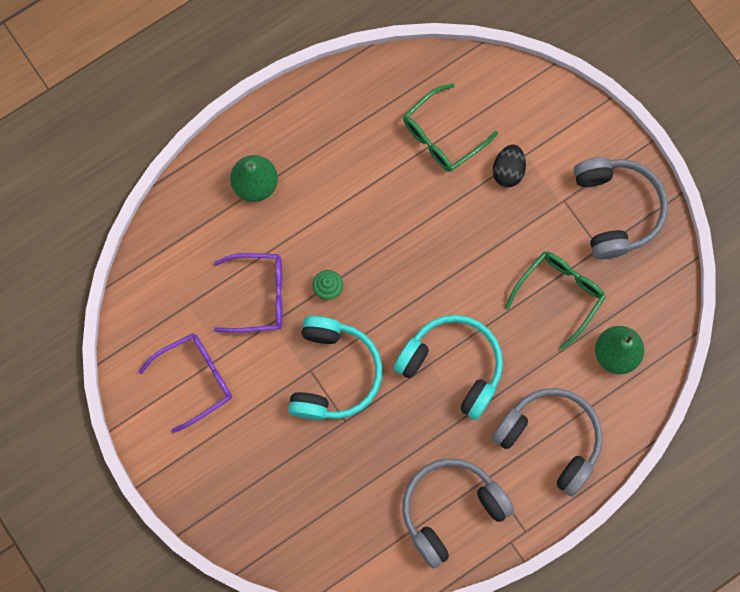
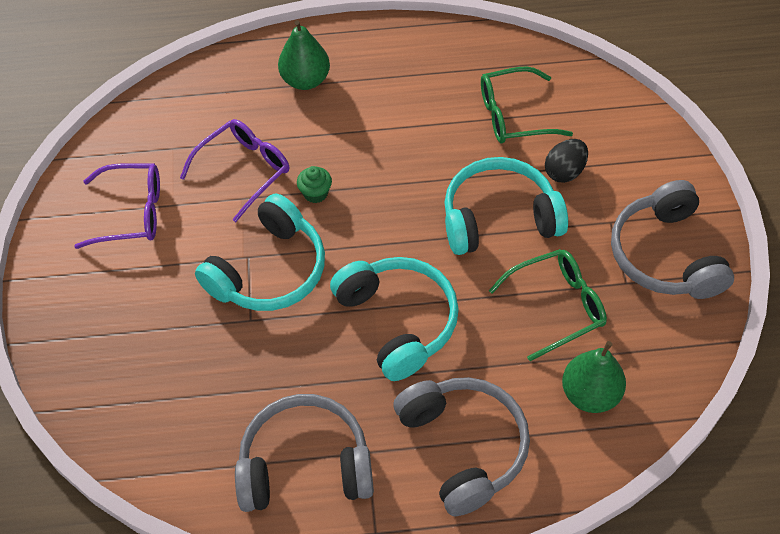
camera: 30 degrees right, 20 degrees down
(259, 295) = (244, 170): purple glasses -> purple glasses turned 75 degrees counterclockwise
(479, 239) = (499, 218): none -> turquoise headphones
(616, 210) = (665, 255): grey headphones -> grey headphones turned 150 degrees clockwise

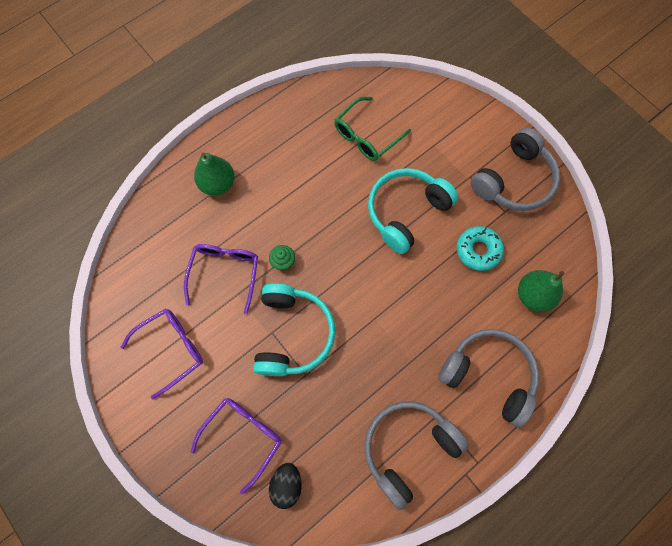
camera: 35 degrees left, 15 degrees up
(137, 340) = (243, 436): none -> purple glasses
(398, 321) = (395, 318): turquoise headphones -> none
(557, 306) = (478, 250): green glasses -> turquoise donut
(564, 171) = (422, 158): black egg -> black egg (287, 484)
(665, 255) = (514, 180): grey headphones -> grey headphones turned 90 degrees counterclockwise

